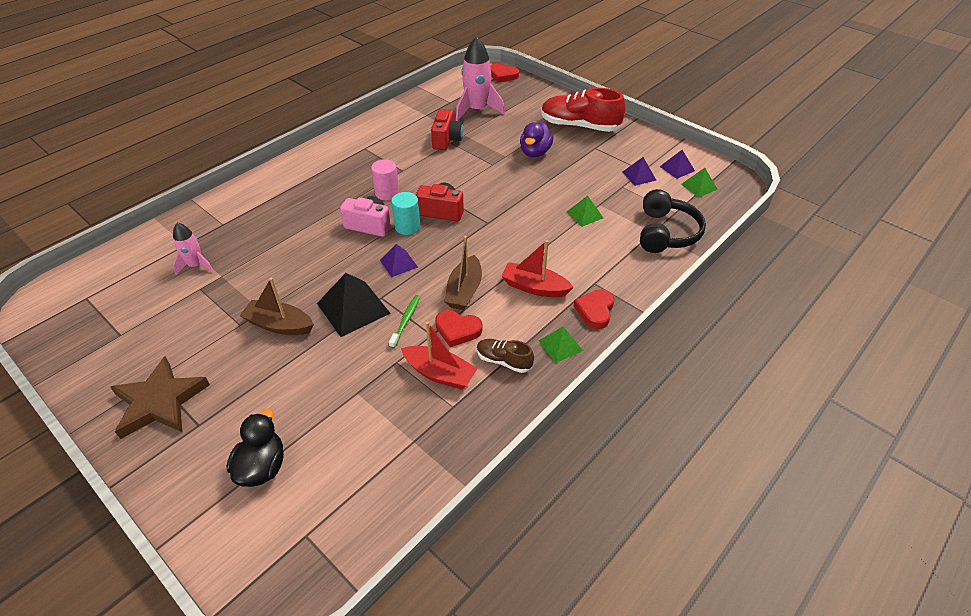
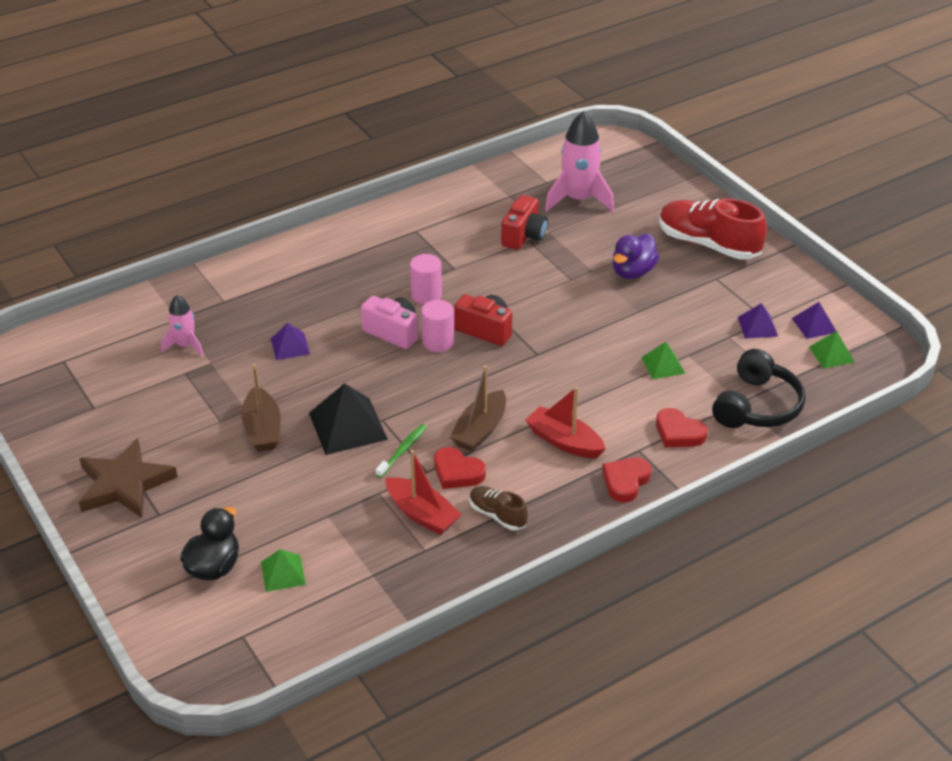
camera: 15 degrees right, 5 degrees down
(279, 325) = (262, 429): brown boat -> brown boat turned 135 degrees counterclockwise
(399, 263) = (414, 384): purple pyramid -> purple pyramid (290, 346)
(407, 227) = (438, 342): turquoise cylinder -> pink cylinder
(503, 75) = (633, 153): red heart -> red heart (678, 432)
(560, 345) = (568, 511): green pyramid -> green pyramid (283, 573)

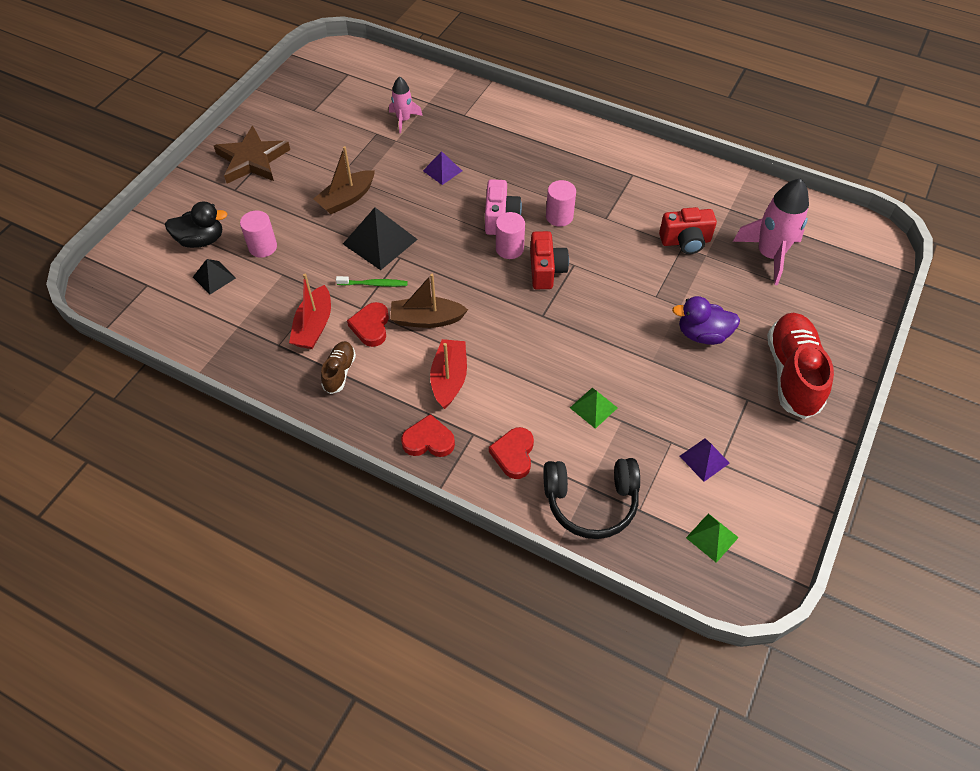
camera: 60 degrees right, 15 degrees up
(273, 518) = (263, 247): none -> pink cylinder
(283, 573) = (214, 277): green pyramid -> black pyramid
(814, 325) = (744, 506): purple pyramid -> none

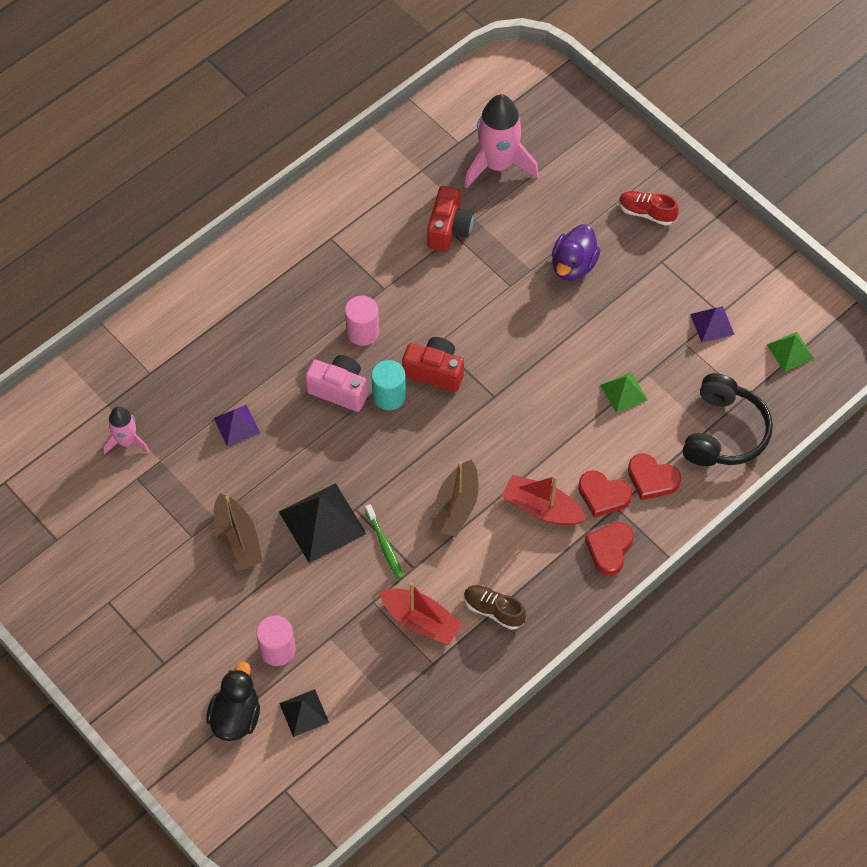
camera: 70 degrees left, 5 degrees up
(252, 160) = (118, 632): brown star -> none
(371, 326) = (444, 564): red heart -> red heart (603, 495)
(374, 284) = (384, 545): green toothbrush -> green toothbrush turned 135 degrees clockwise
(509, 248) = (389, 396): pink cylinder -> turquoise cylinder
(792, 374) = (646, 213): red shoe -> red shoe, size x0.51

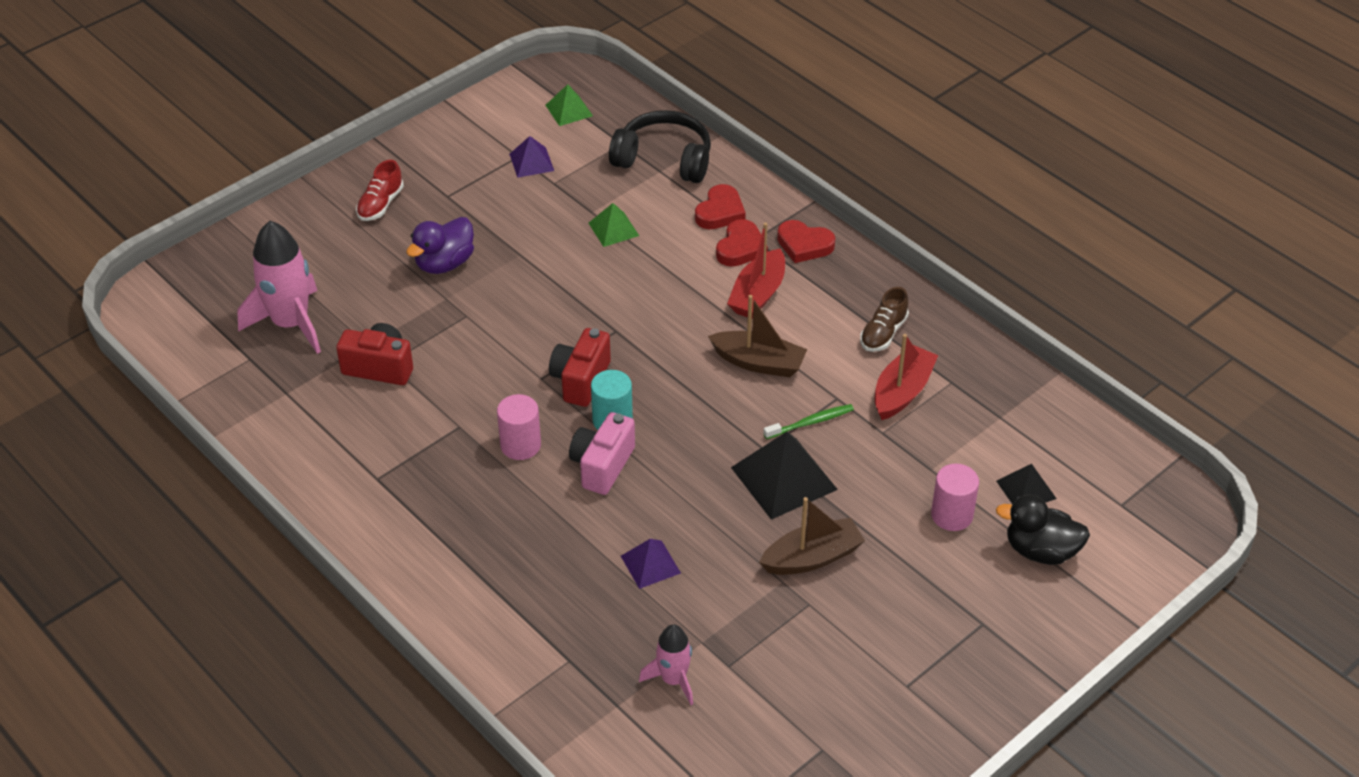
camera: 90 degrees left, 15 degrees down
(573, 265) = (444, 263): purple duck -> purple duck turned 105 degrees clockwise

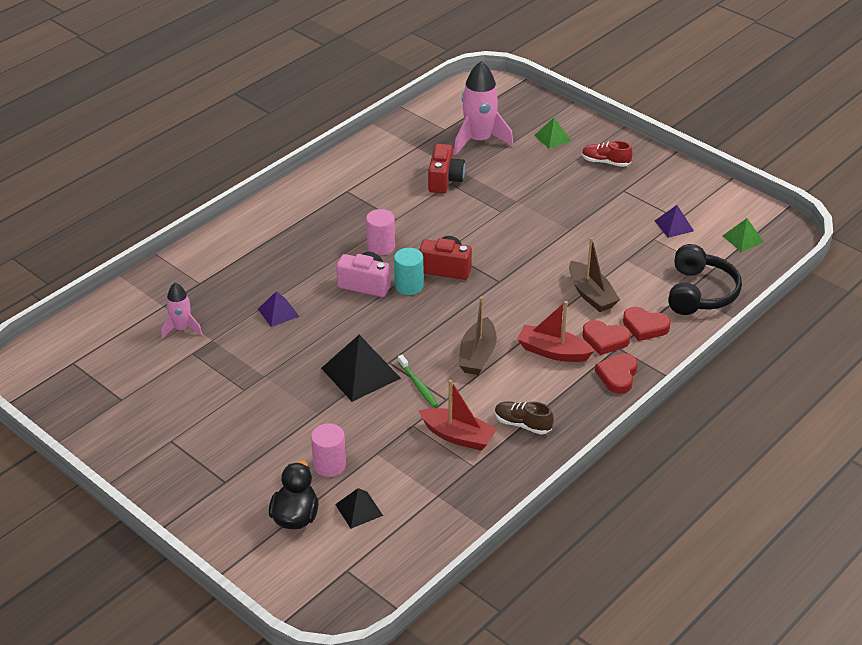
camera: 85 degrees right, 5 degrees down
(444, 263) = (551, 196): purple duck -> none
(613, 229) = (609, 272): green pyramid -> green pyramid (552, 138)
(812, 557) = (285, 390): brown boat -> brown boat (591, 294)

